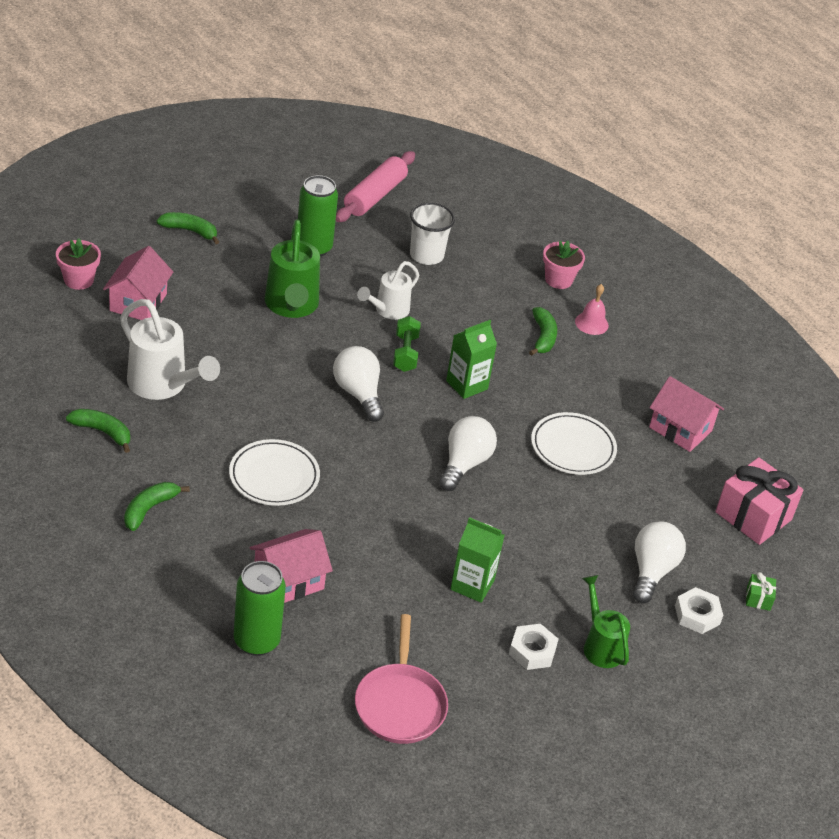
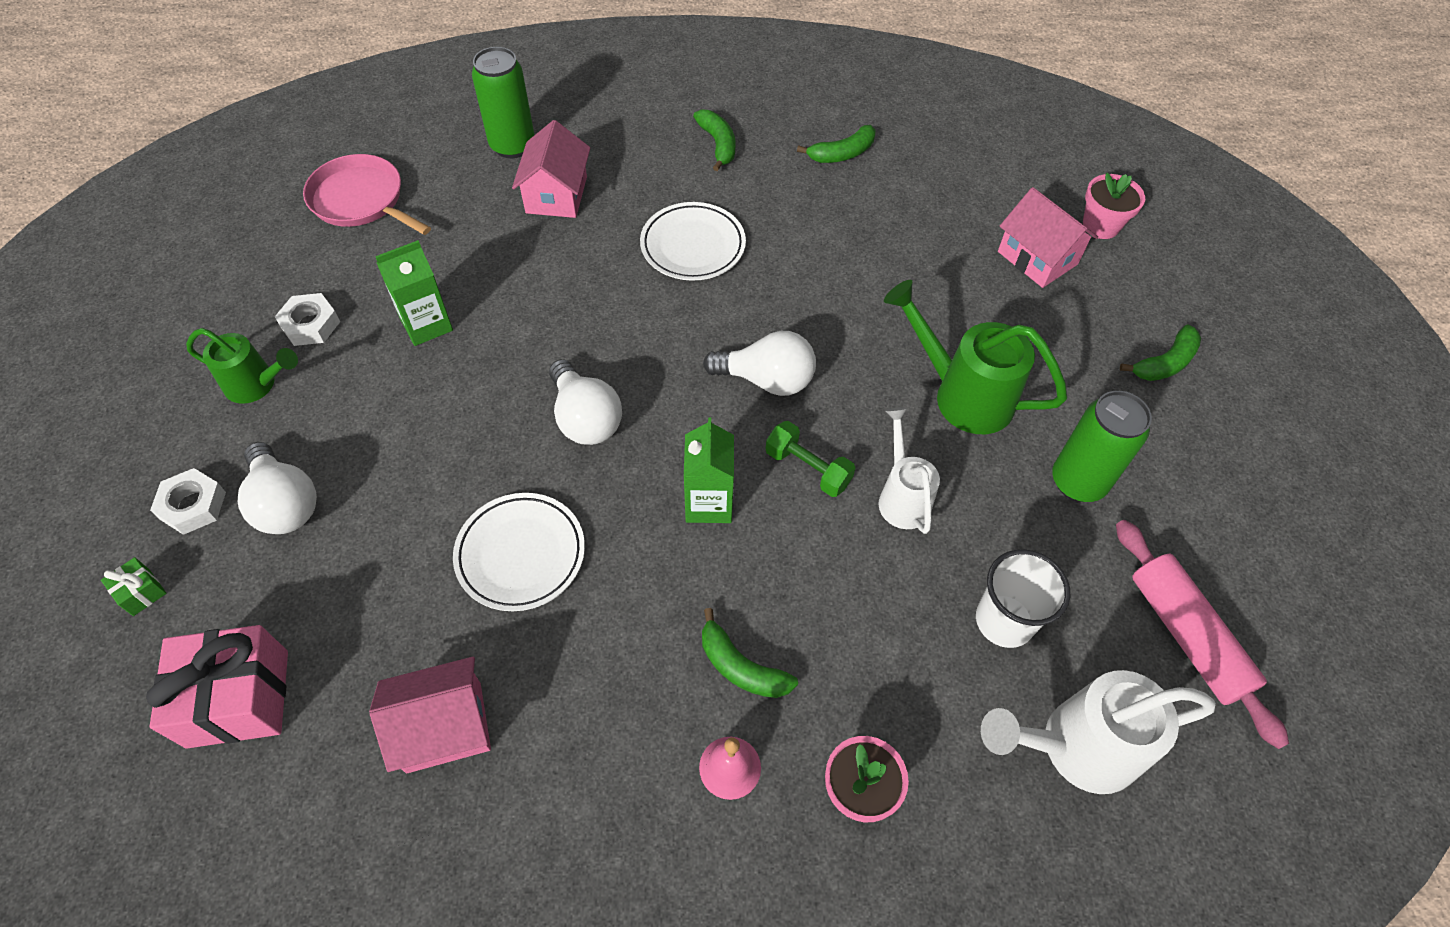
camera: 130 degrees right, 15 degrees up
(163, 385) = (884, 221): white watering can -> white watering can (1076, 747)

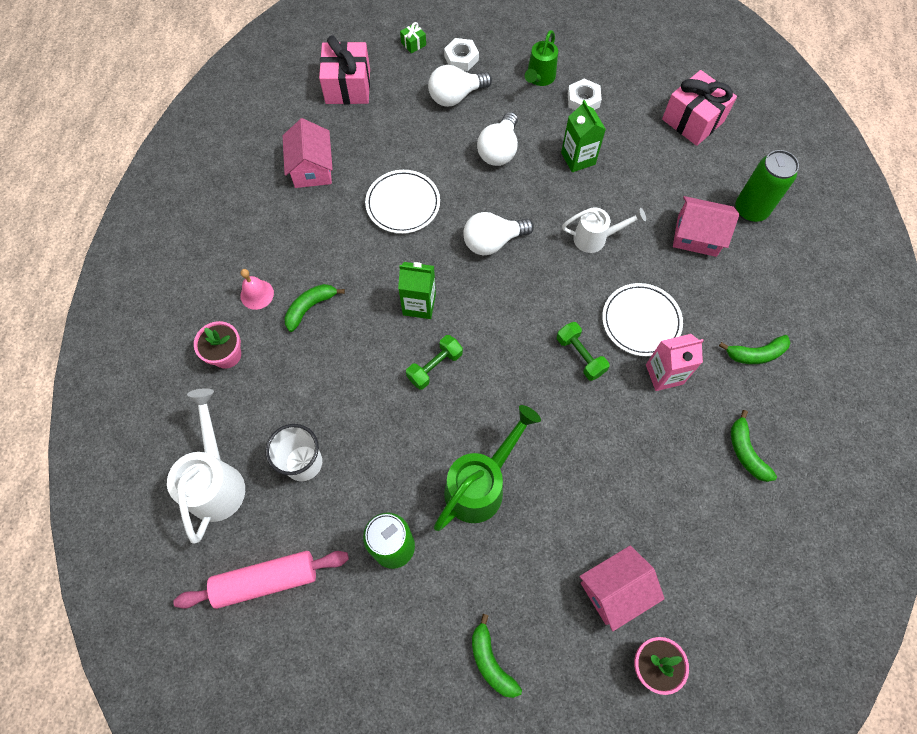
camera: 100 degrees right, 10 degrees up
(361, 200) = (692, 120): pink pan -> pink gift
(754, 304) = (580, 356): none -> green dumbbell
(762, 222) = (664, 374): none -> pink carton
(766, 380) = (510, 353): white light bulb -> white light bulb (499, 150)
(902, 497) = (403, 421): white watering can -> white watering can (595, 238)

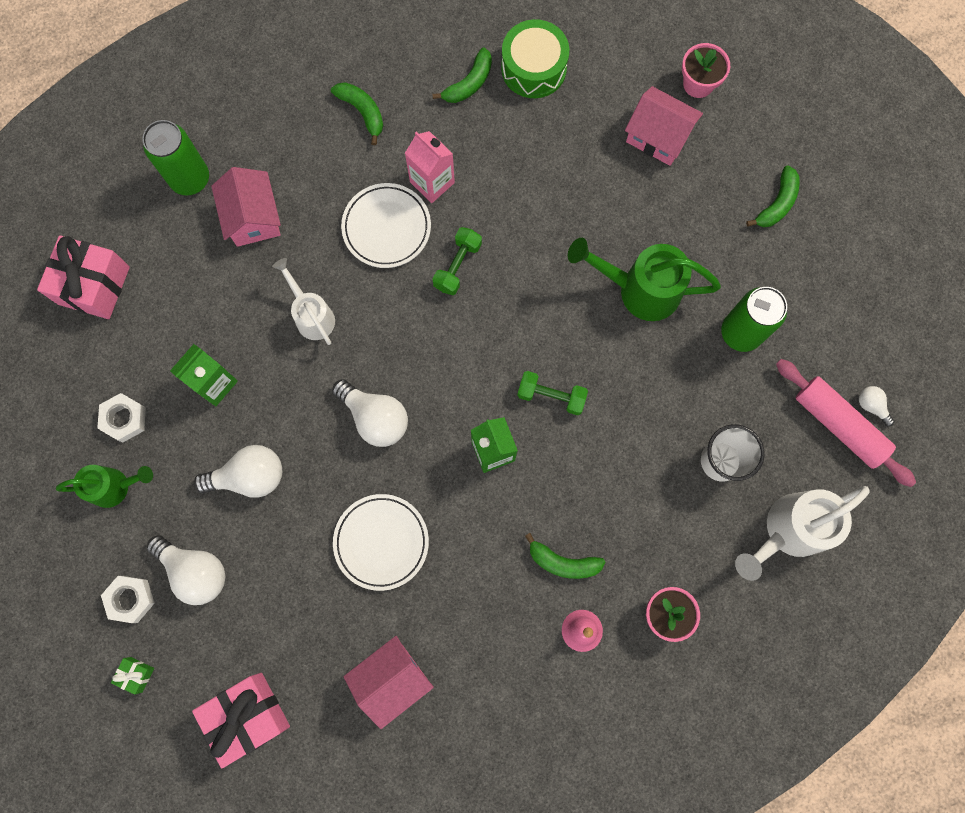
camera: 120 degrees left, 10 degrees up
(262, 621) = (871, 406): none -> white light bulb
(737, 516) = (533, 68): none -> green drum

